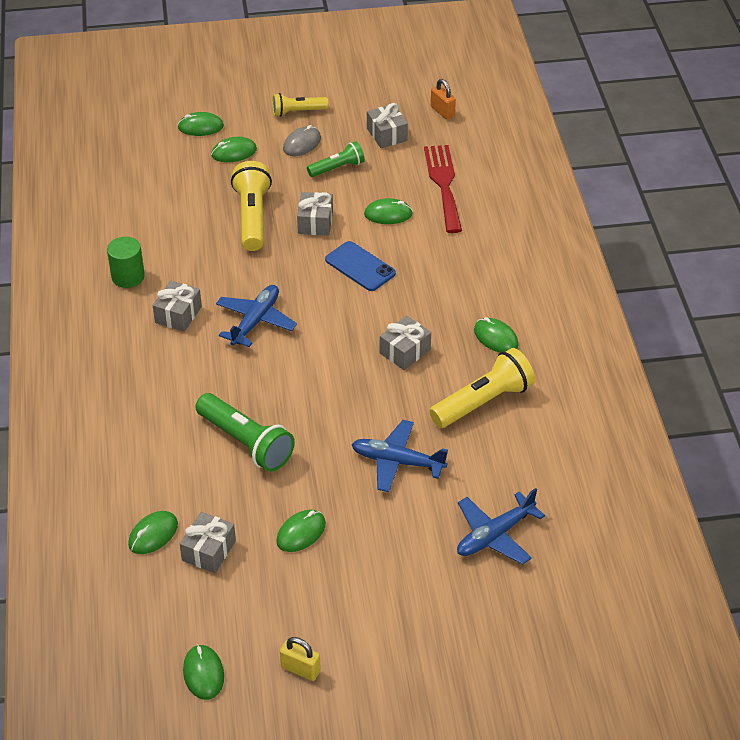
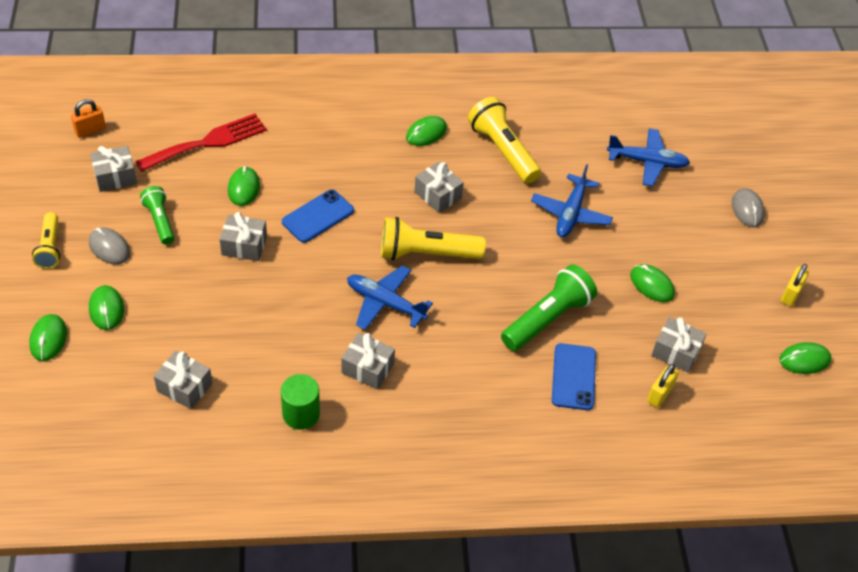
camera: 90 degrees left, 5 degrees up
(153, 534) = (660, 394): green mouse -> yellow padlock
(154, 206) = (184, 387): none -> grey gift
(173, 464) = (573, 377): none -> blue phone
(252, 217) = (223, 298): yellow flashlight -> yellow flashlight (426, 253)
(434, 635) = (747, 209): none -> grey mouse
(444, 184) = (208, 142): red fork -> red fork turned 150 degrees clockwise
(494, 535) = (647, 162): blue plane -> blue plane turned 45 degrees counterclockwise

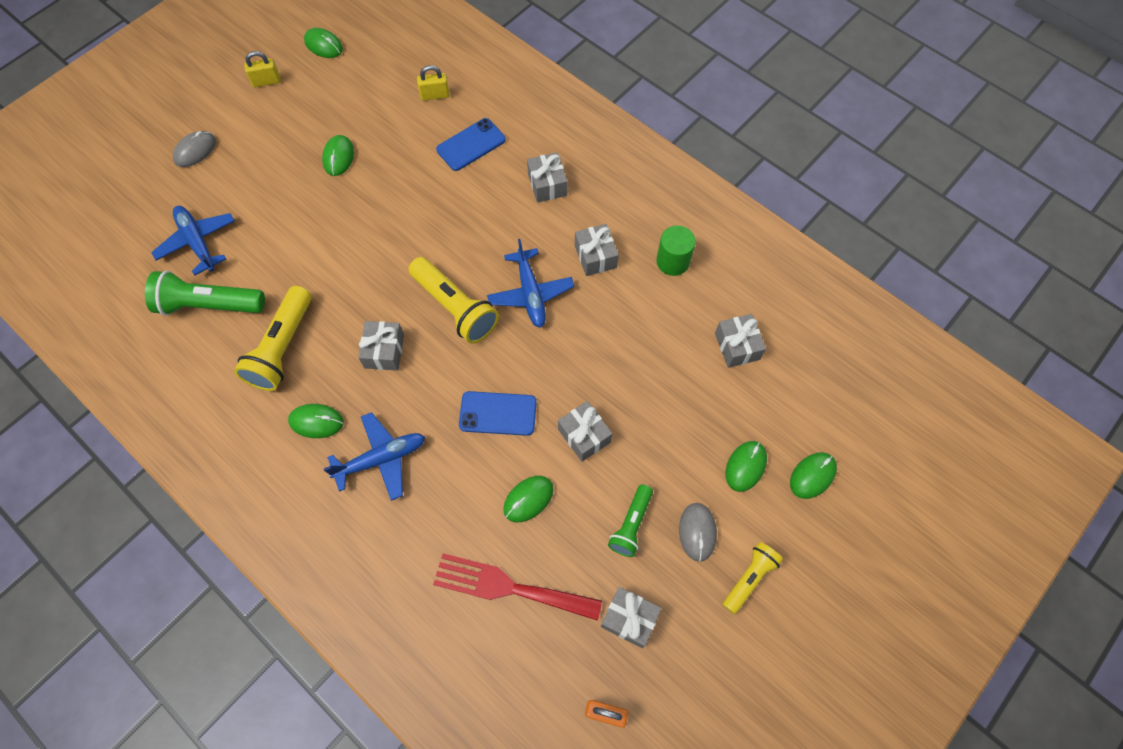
camera: 130 degrees left, 15 degrees up
(548, 318) = (436, 191): green flashlight -> green flashlight (209, 305)
(570, 213) = (312, 250): blue plane -> blue plane (381, 459)
(675, 352) = (389, 108): grey gift -> grey gift (547, 184)

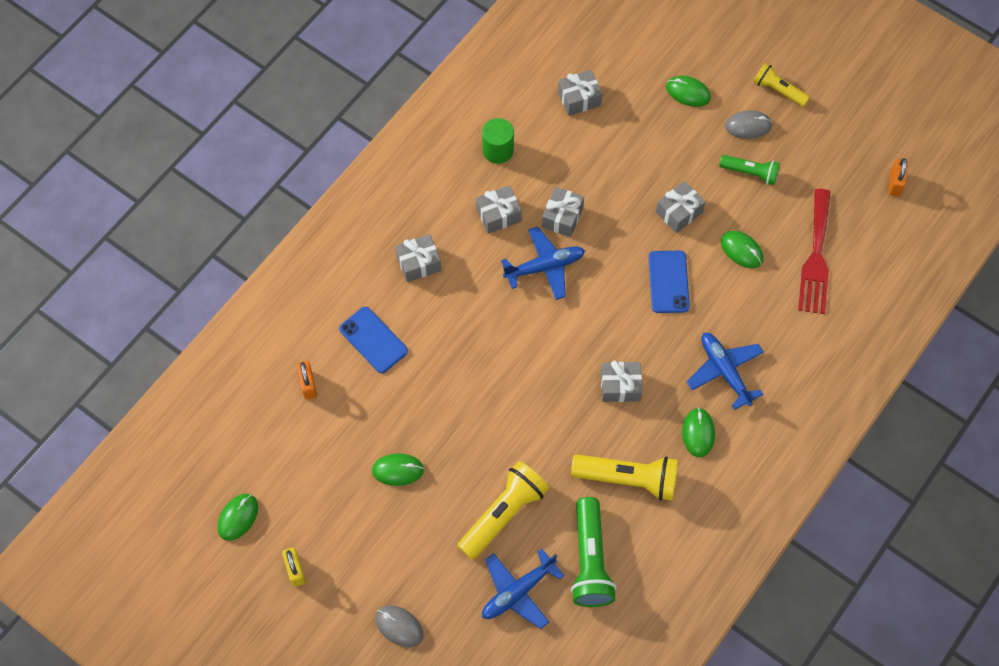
camera: 95 degrees left, 0 degrees up
(435, 95) = (308, 385): yellow padlock -> orange padlock
(455, 308) = (567, 330): yellow flashlight -> yellow flashlight (504, 513)
(629, 619) = (824, 171): grey gift -> grey gift (562, 217)
(812, 476) = (688, 46): green mouse -> none

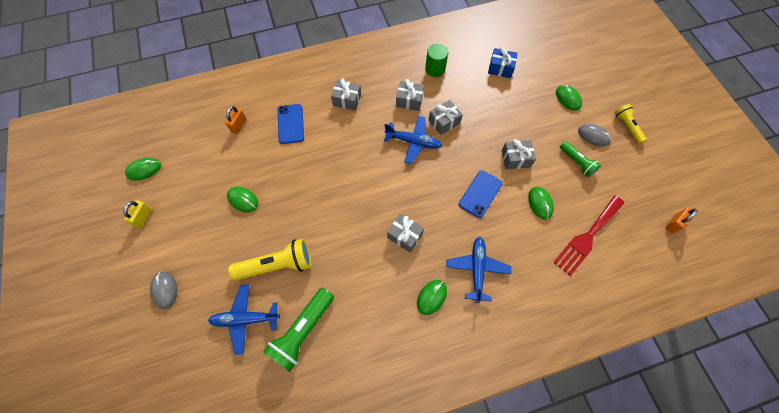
camera: 35 degrees right, 0 degrees up
(579, 98) = (500, 68): grey gift -> blue gift
(629, 479) = (366, 296): yellow flashlight -> none

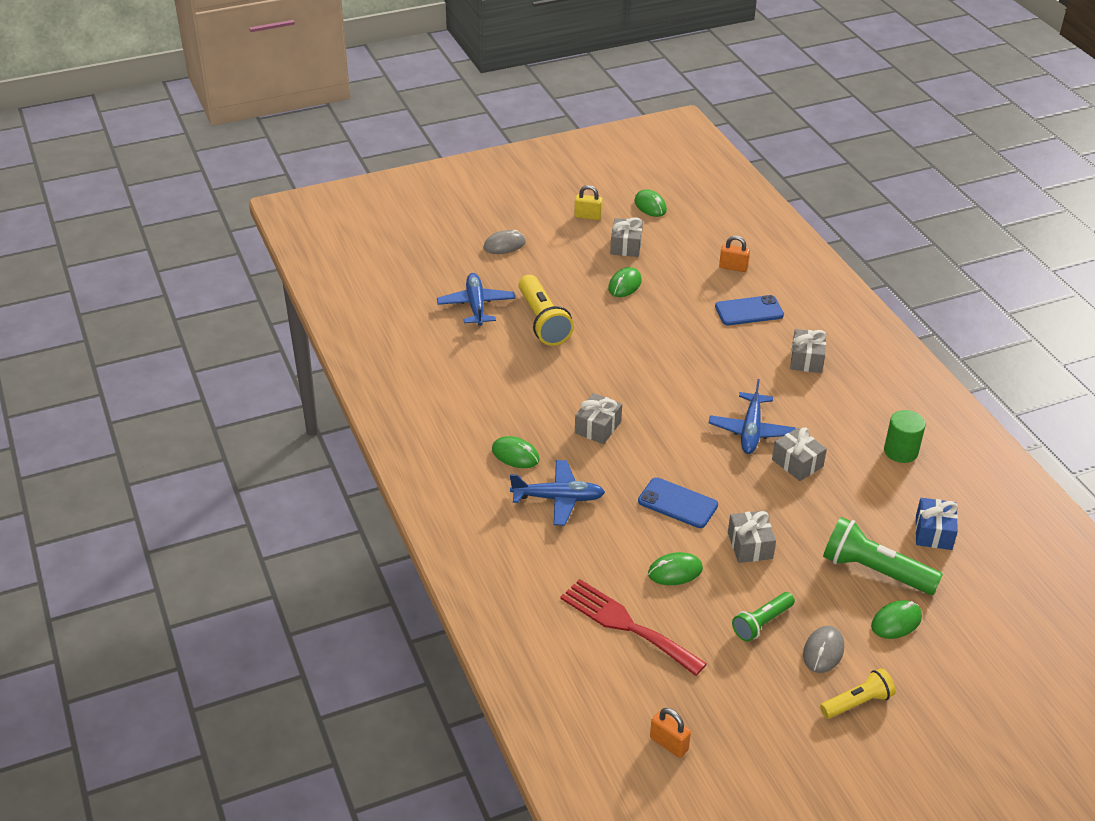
camera: 85 degrees right, 25 degrees down
(302, 332) = (464, 349): green flashlight -> green flashlight (874, 571)
(409, 101) = (826, 424): grey gift -> grey gift (626, 246)

